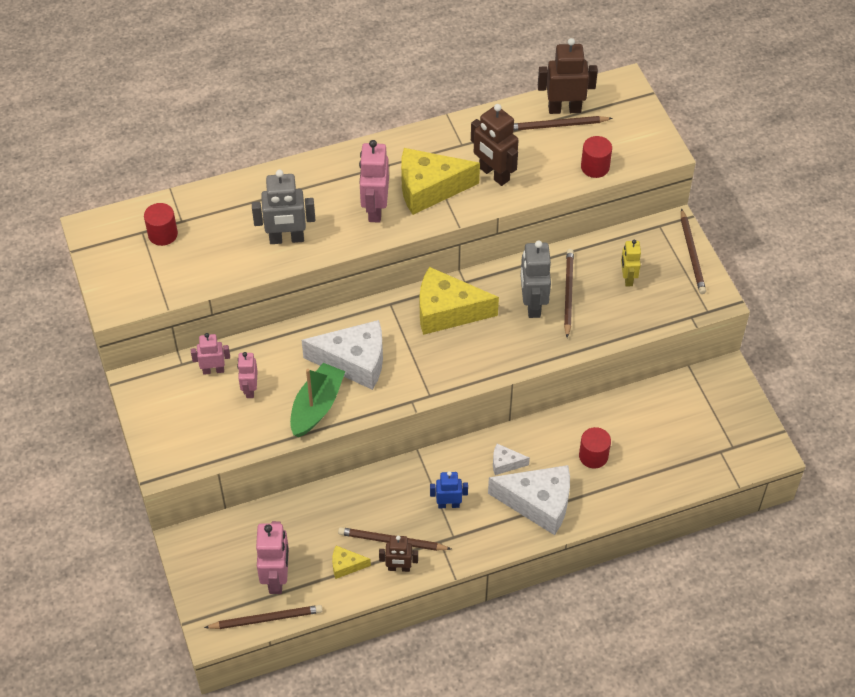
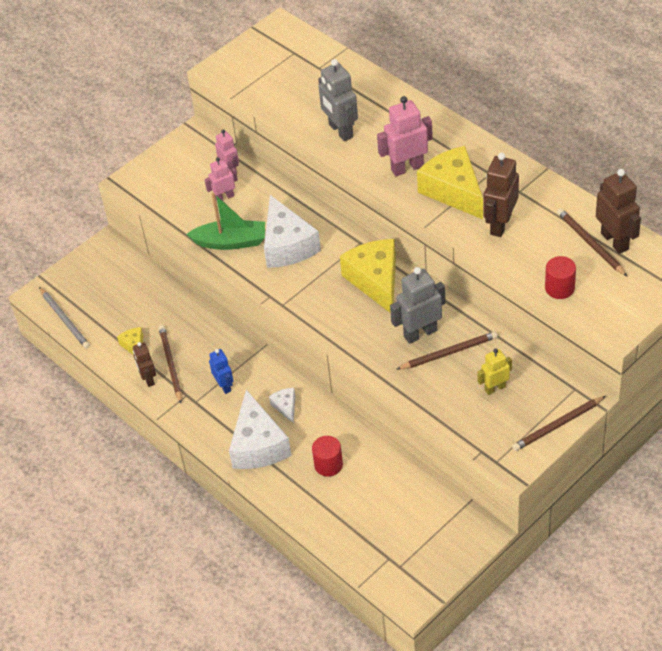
camera: 70 degrees right, 5 degrees down
(163, 234) = (299, 64): red cylinder -> none
(266, 619) = (65, 319): brown pencil -> grey pencil
(276, 578) = (102, 310): pink robot -> none

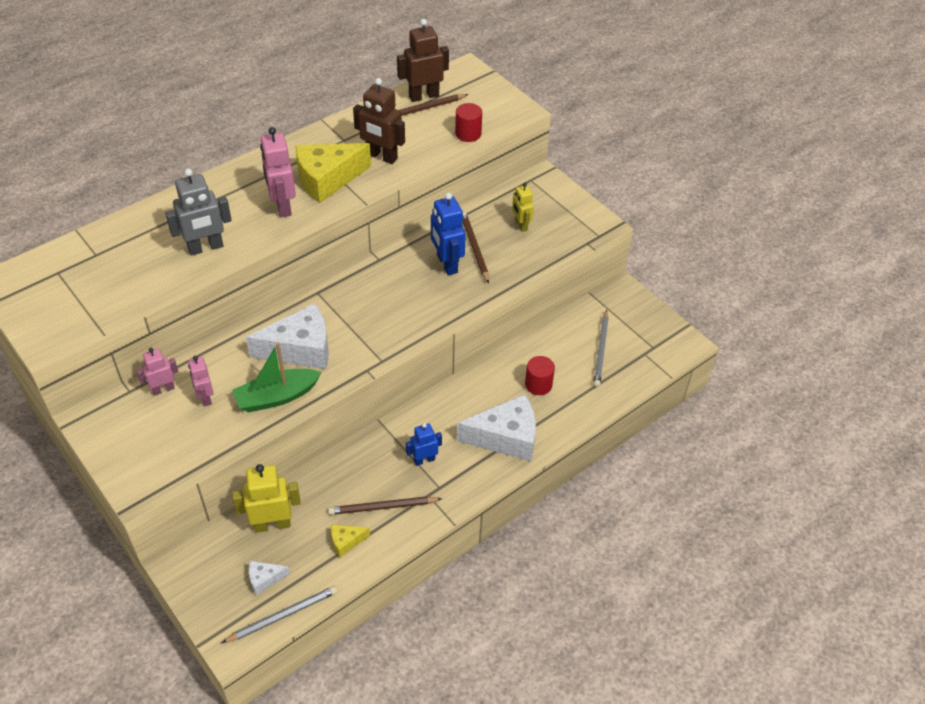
camera: 90 degrees left, 0 degrees up
(148, 294) = (272, 524): none -> yellow robot
(148, 379) = (398, 530): brown robot -> none
(231, 242) = (277, 397): green boat -> green boat turned 120 degrees counterclockwise
(286, 407) = (463, 411): white cheese -> white cheese (264, 579)
(375, 281) = (372, 287): yellow cheese -> none
(386, 517) = (601, 350): none -> grey pencil
(420, 333) = (446, 264): grey robot -> blue robot
(558, 425) = (567, 195): brown pencil -> none

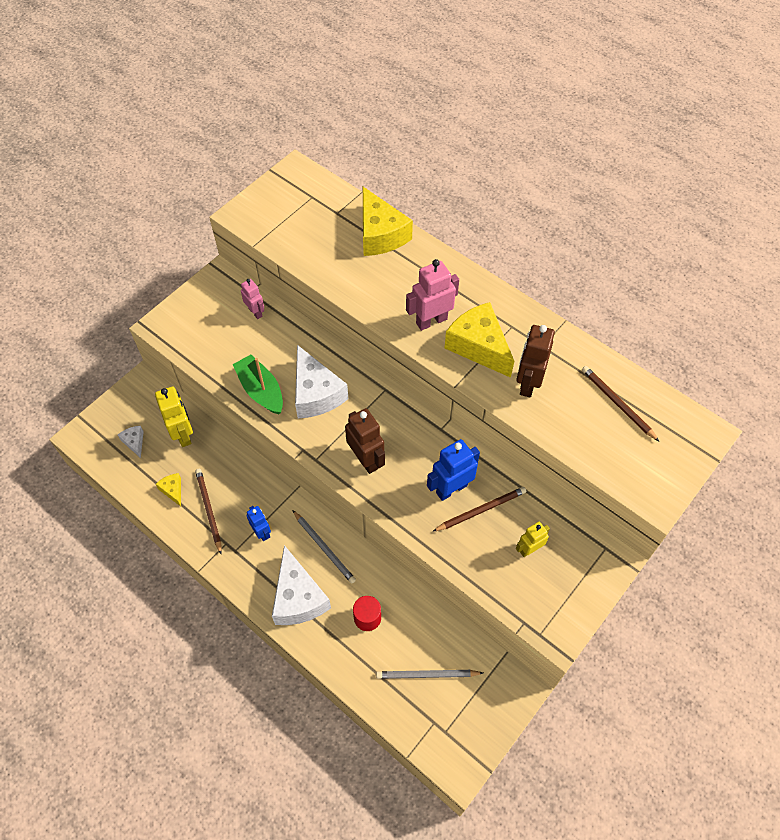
camera: 80 degrees right, 10 degrees up
(148, 224) = (380, 234): none -> yellow cheese
(205, 397) = (252, 342): pink robot -> none
(206, 248) = (363, 281): grey robot -> none
(283, 615) = (104, 463): grey pencil -> grey pencil (324, 548)
(423, 96) = (640, 400): brown robot -> brown robot (366, 459)
(468, 134) = (594, 455): red cylinder -> none

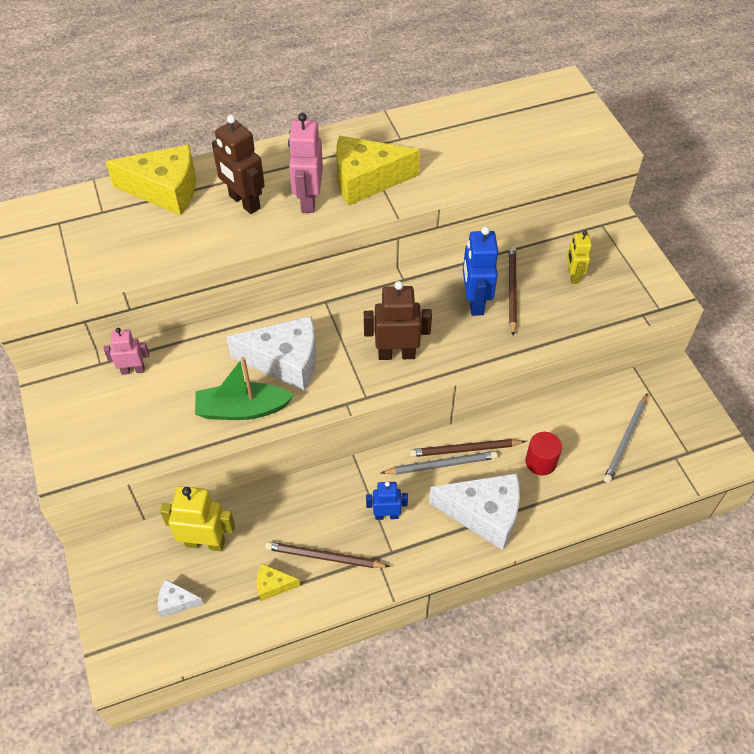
camera: 60 degrees left, 5 degrees down
(528, 383) = (434, 166): brown robot -> brown robot (244, 202)
(617, 403) = (498, 121): brown pencil -> brown pencil (465, 450)

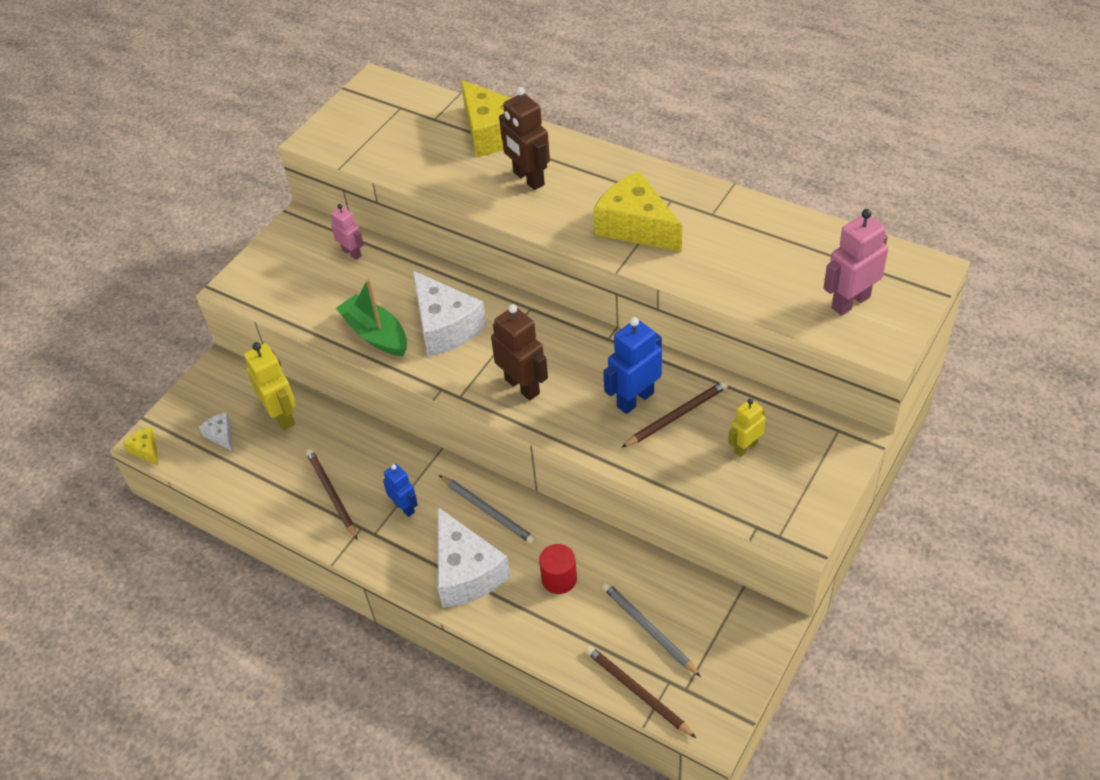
camera: 55 degrees right, 5 degrees down
(244, 202) = (528, 179): brown robot -> brown robot turned 45 degrees counterclockwise
(273, 585) = (281, 480): yellow cheese -> yellow cheese (146, 450)
(308, 200) = (573, 210): pink robot -> pink robot (850, 302)
(465, 450) = (519, 517): brown pencil -> brown pencil (637, 692)
(625, 440) = (648, 629): grey pencil -> grey pencil turned 60 degrees clockwise

